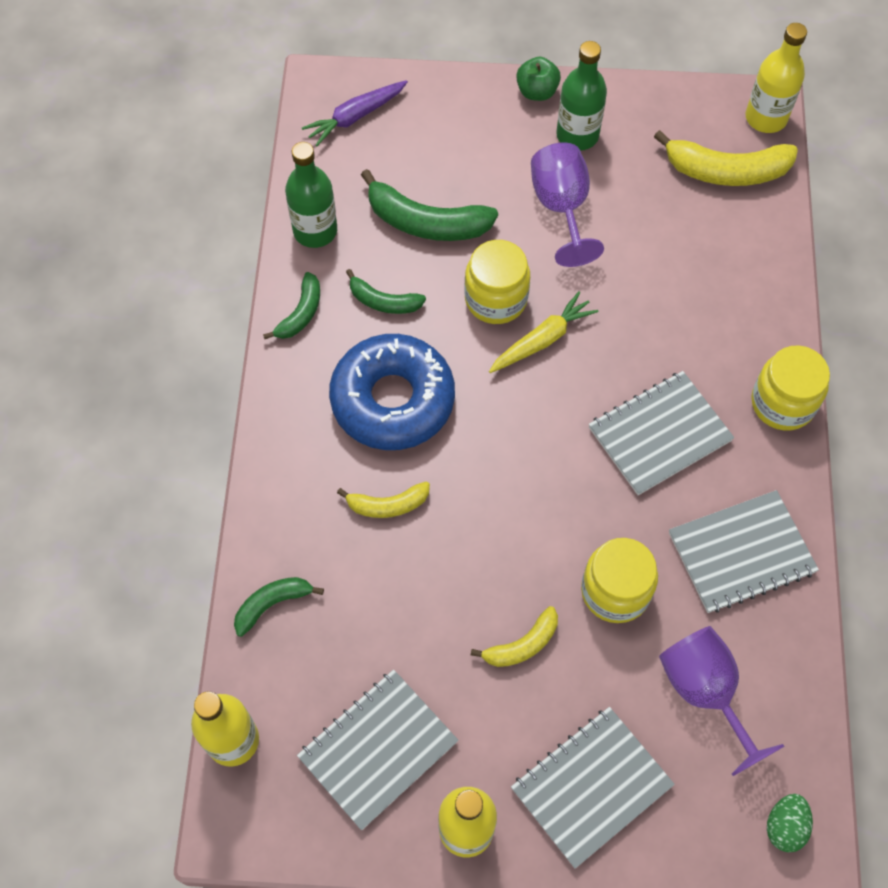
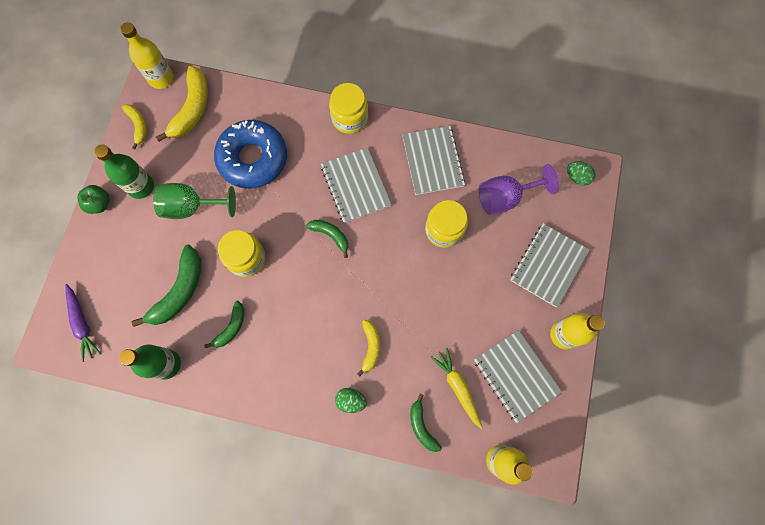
camera: 80 degrees left, 10 degrees up
(298, 490) = (351, 400): none -> green egg
(301, 313) = (227, 382): green banana -> green banana (331, 235)
(392, 400) = (302, 333): blue donut -> blue donut (253, 158)
(522, 645) = (467, 286): yellow banana -> yellow banana (138, 126)
(542, 340) = (281, 237): yellow carrot -> yellow carrot (458, 387)
(561, 208) = (192, 207): purple goblet -> green goblet
(591, 787) = (548, 265): grey notebook -> grey notebook turned 60 degrees clockwise

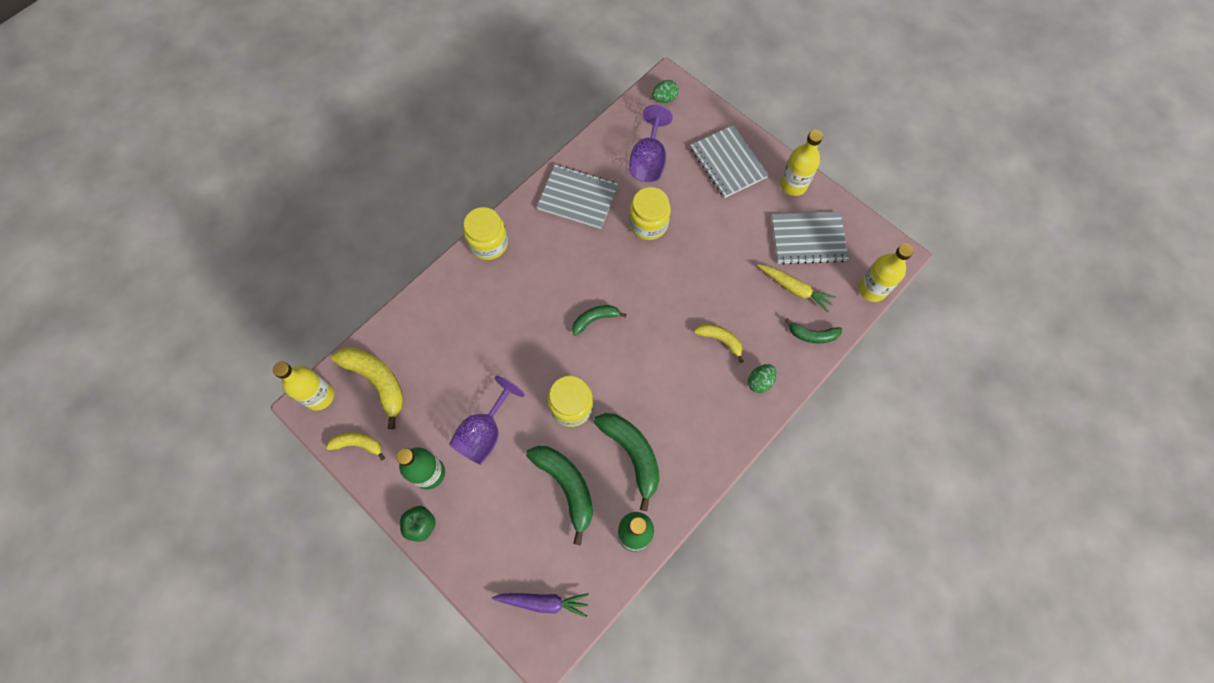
camera: 60 degrees left, 5 degrees down
(192, 207) = (485, 432): green goblet -> purple goblet
(231, 327) = (632, 454): green banana -> green banana, size x1.73
(253, 158) = (471, 350): blue donut -> none
(355, 186) = (560, 273): grey notebook -> none
(458, 387) = (794, 288): yellow carrot -> yellow carrot turned 150 degrees counterclockwise

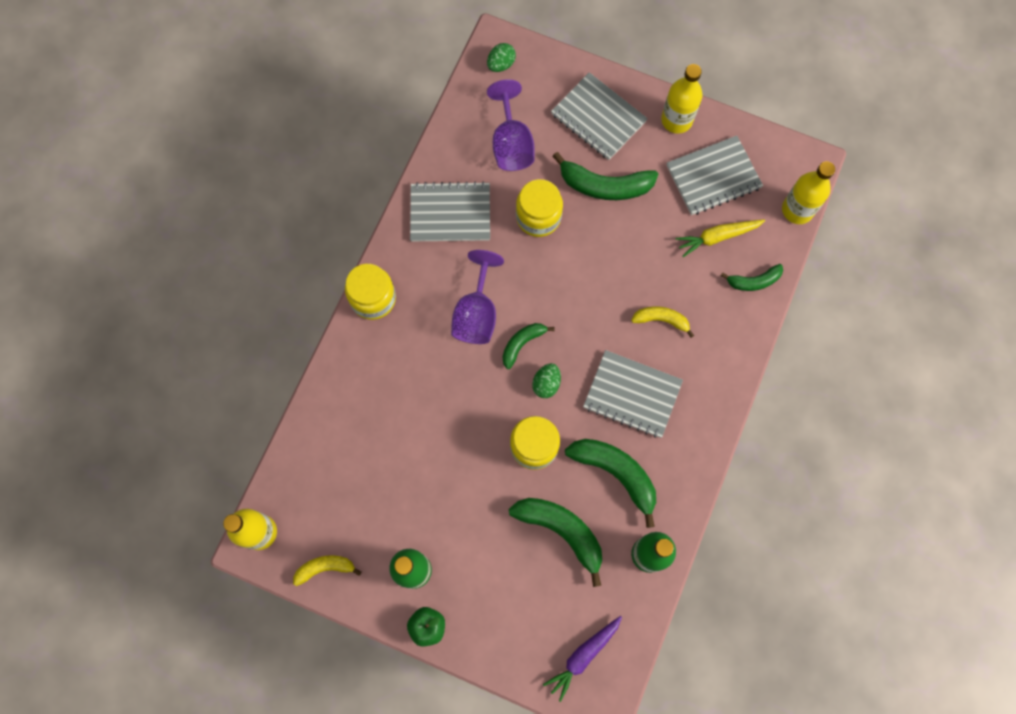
camera: 20 degrees left, 5 degrees up
(377, 381) = (316, 494): yellow banana -> none
(485, 432) = (454, 506): purple goblet -> purple goblet (476, 313)
(543, 602) = (583, 655): purple carrot -> purple carrot turned 150 degrees clockwise
(671, 393) = (632, 394): none -> grey notebook
(713, 217) = (604, 185): none -> green banana
(759, 382) = (717, 350): green egg -> green egg (546, 384)
(794, 288) = (718, 237): yellow carrot -> yellow carrot turned 150 degrees clockwise

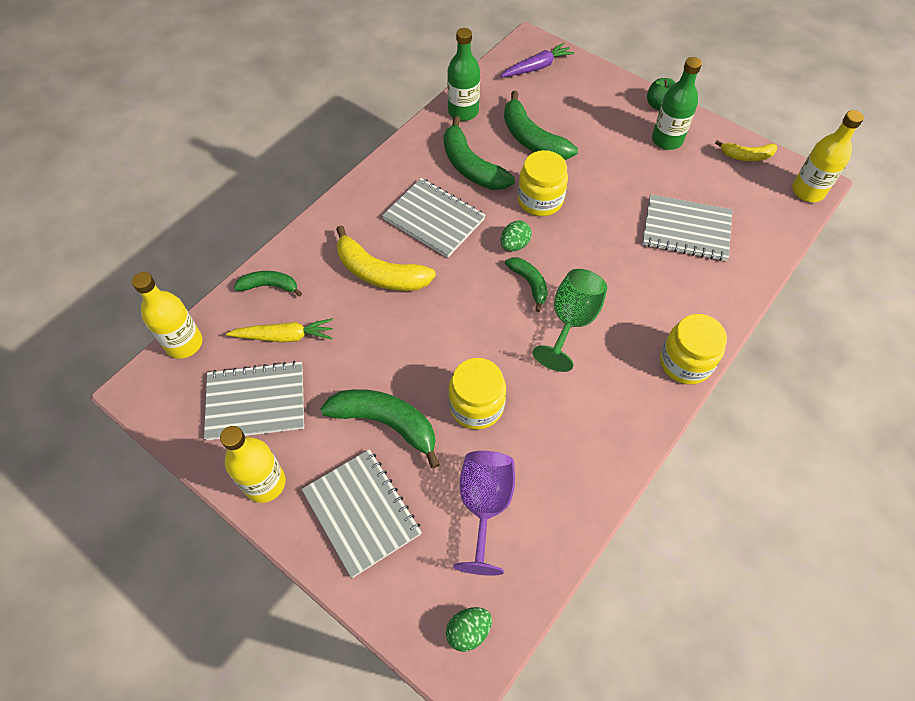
camera: 165 degrees left, 15 degrees down
(450, 213) = (581, 436): grey notebook -> grey notebook (686, 229)
(476, 313) = (571, 322): purple goblet -> green goblet
(522, 344) = (529, 284): green banana -> green banana turned 90 degrees counterclockwise
(661, 320) = (379, 273): yellow banana -> yellow banana, size x1.73

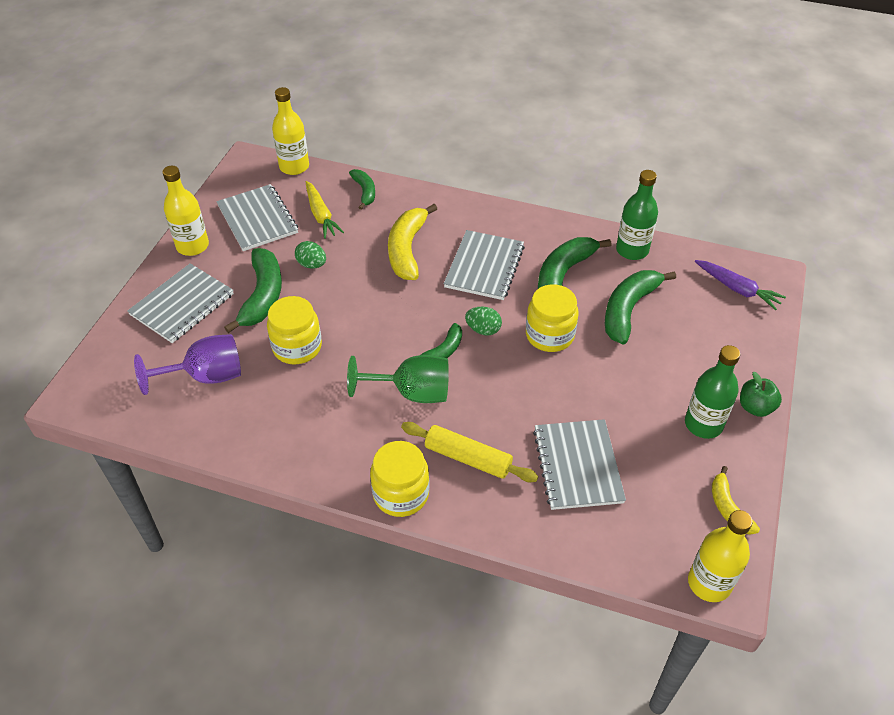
camera: 70 degrees right, 10 degrees down
(468, 631) = (100, 393): green egg -> green egg (312, 264)
(659, 301) = (468, 458): none -> yellow rolling pin

